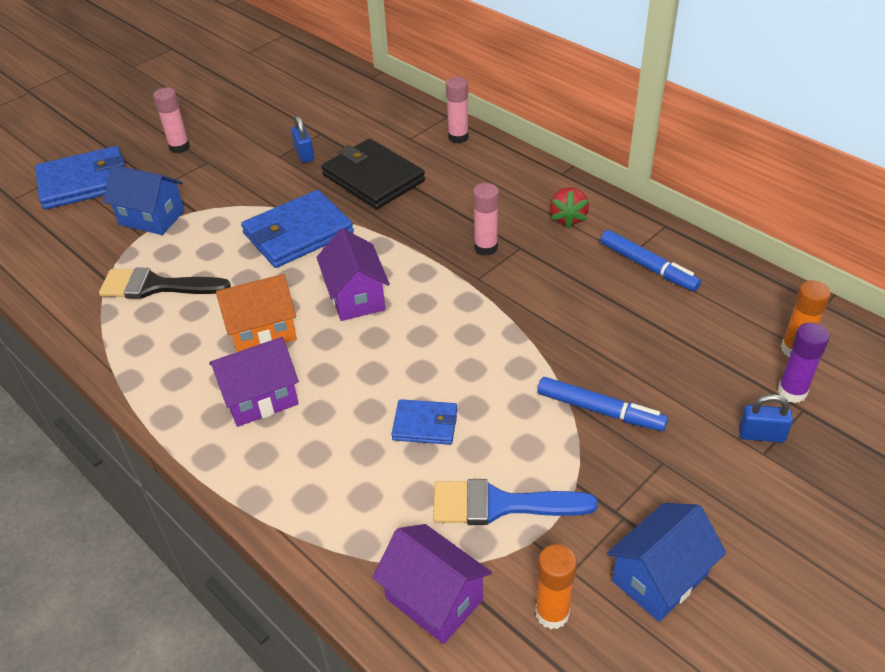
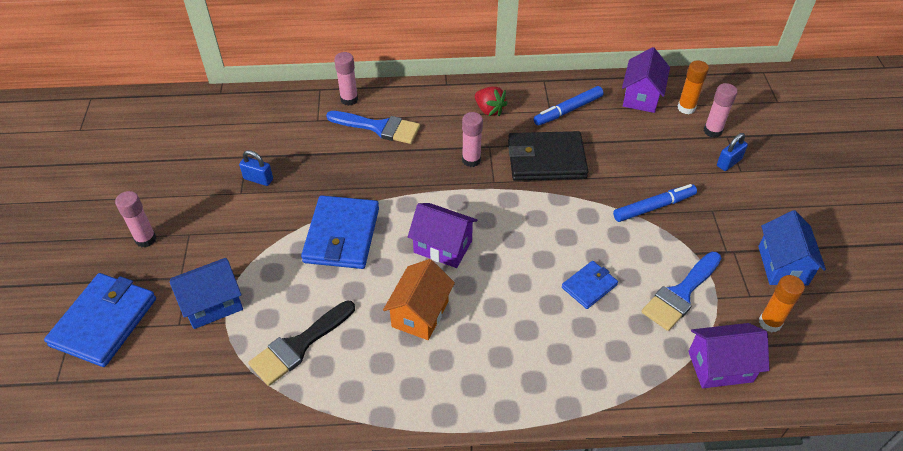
camera: 50 degrees left, 5 degrees up
(260, 398) = (483, 352): purple house -> purple house (641, 97)
(373, 178) = (334, 163): black wallet -> black wallet (546, 159)
(449, 173) = (379, 127): none -> blue brush
(648, 267) = (568, 110): blue marker -> blue marker turned 150 degrees clockwise
(792, 392) = (712, 131): purple glue stick -> pink glue stick

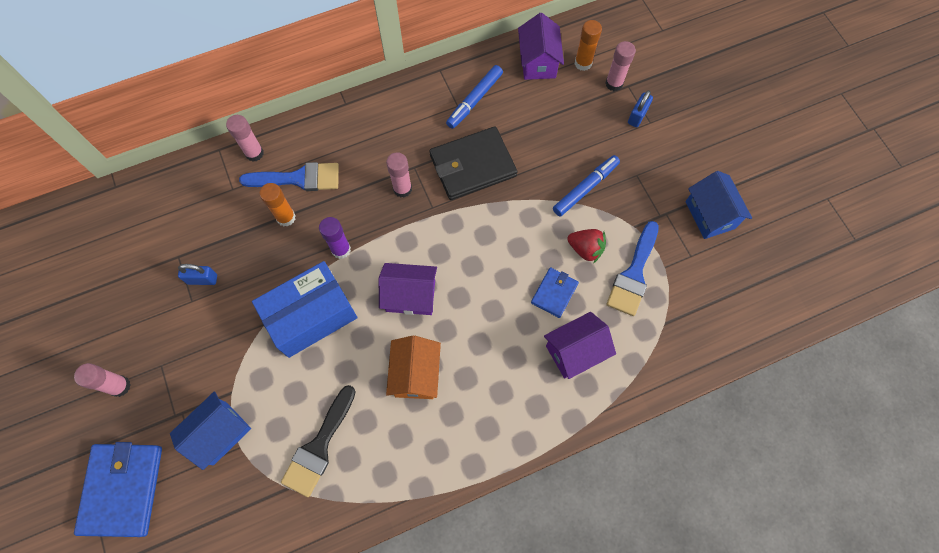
camera: 20 degrees left, 20 degrees up
(341, 235) = (311, 316): blue wallet -> blue box
(393, 191) = (341, 250): none -> purple glue stick
(489, 110) = (399, 123): red strawberry -> red strawberry (585, 249)
(720, 366) = (684, 335): purple house -> purple house (575, 351)
(770, 322) = (713, 277): orange glue stick -> orange glue stick (286, 217)

